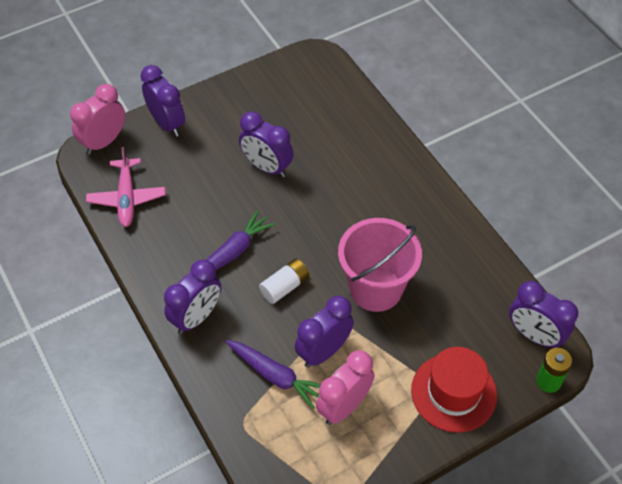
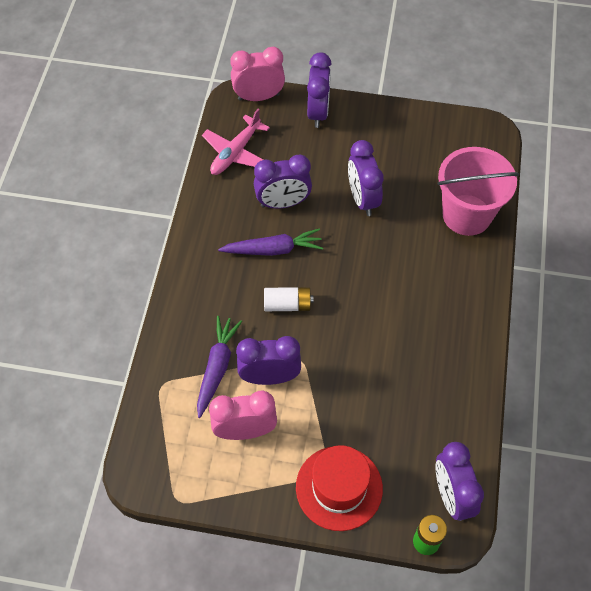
camera: 40 degrees right, 5 degrees up
(196, 317) = (202, 280): purple clock -> purple clock (283, 203)
(275, 376) = (217, 368): purple carrot -> purple carrot turned 150 degrees counterclockwise
(376, 289) = (356, 358): pink bucket -> pink bucket (466, 215)

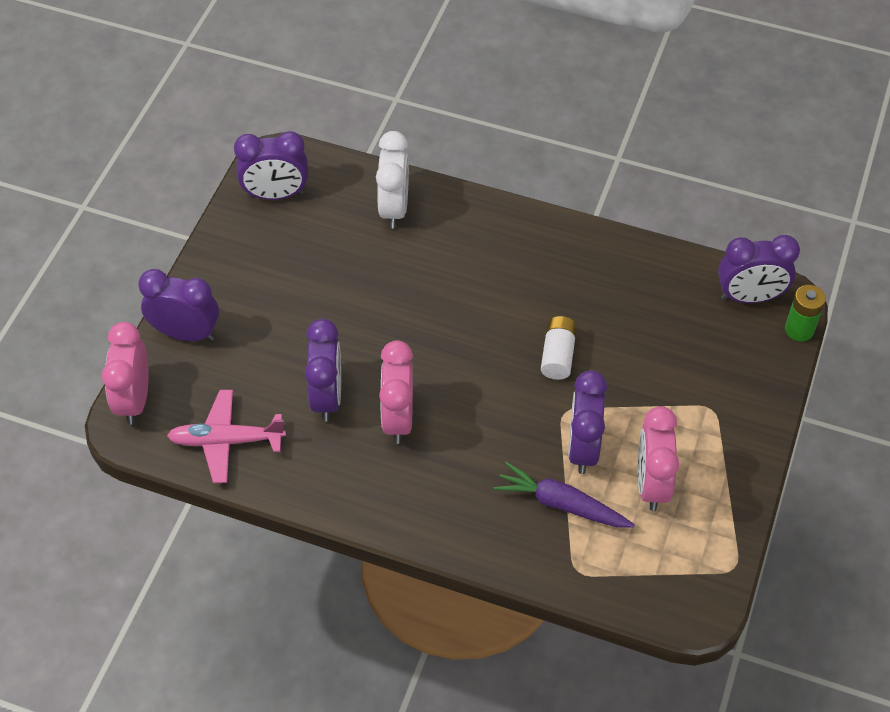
camera: 80 degrees left, 5 degrees down
(235, 152) = (226, 441): pink plane -> pink plane turned 135 degrees clockwise
(273, 249) = (398, 418): purple carrot -> pink clock
(287, 304) = (484, 414): white battery -> white battery (557, 355)
(339, 488) = (732, 399): red hat -> none
(362, 199) = (343, 308): purple clock -> purple clock (276, 194)
(466, 215) = (394, 208): pink bucket -> white clock

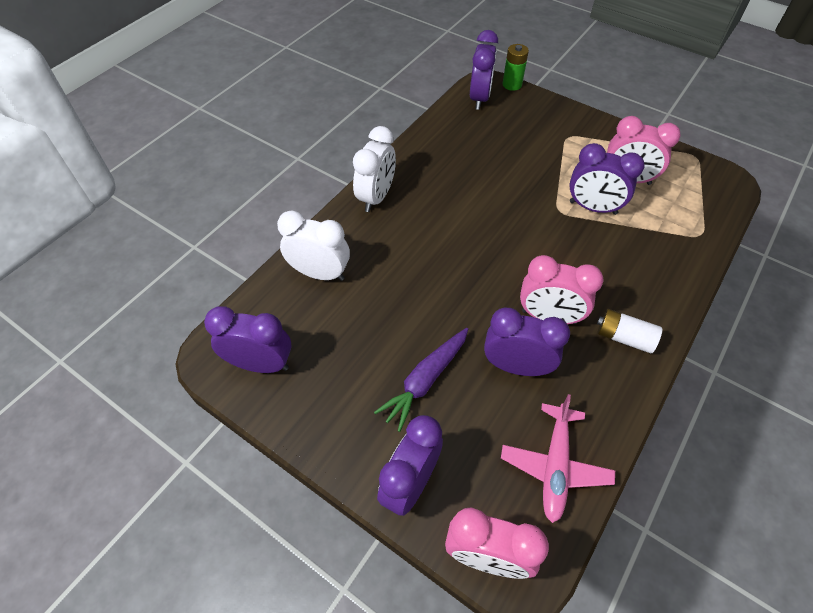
camera: 75 degrees left, 0 degrees up
(276, 194) = (261, 364): purple clock -> purple clock turned 90 degrees counterclockwise
(520, 229) = (376, 197): none -> white clock
(557, 355) = (506, 203): white battery -> white battery (624, 337)
(561, 504) = (642, 230): purple carrot -> purple carrot (425, 380)

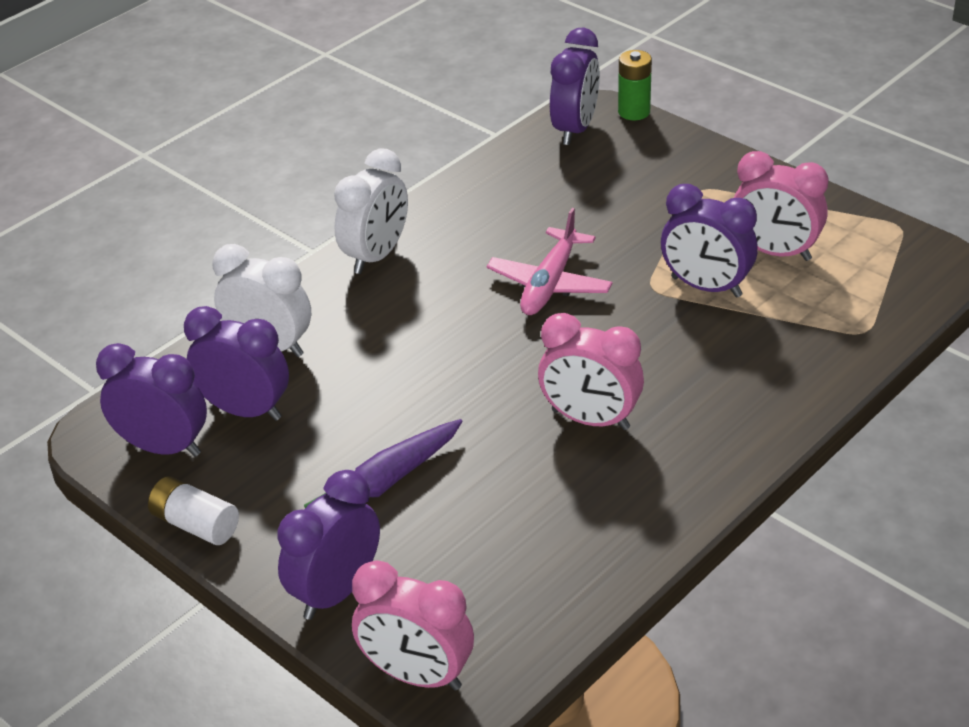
camera: 10 degrees right, 15 degrees down
(516, 366) = (523, 475): purple clock -> purple clock (245, 410)
(555, 466) = (541, 589): pink plane -> pink plane (549, 284)
(624, 337) = (694, 452): white battery -> white battery (195, 524)

